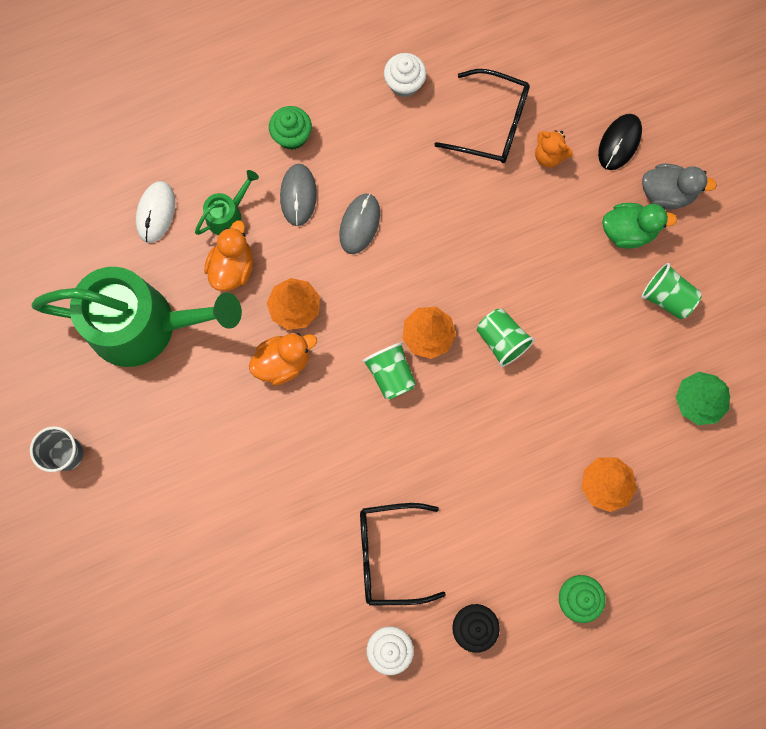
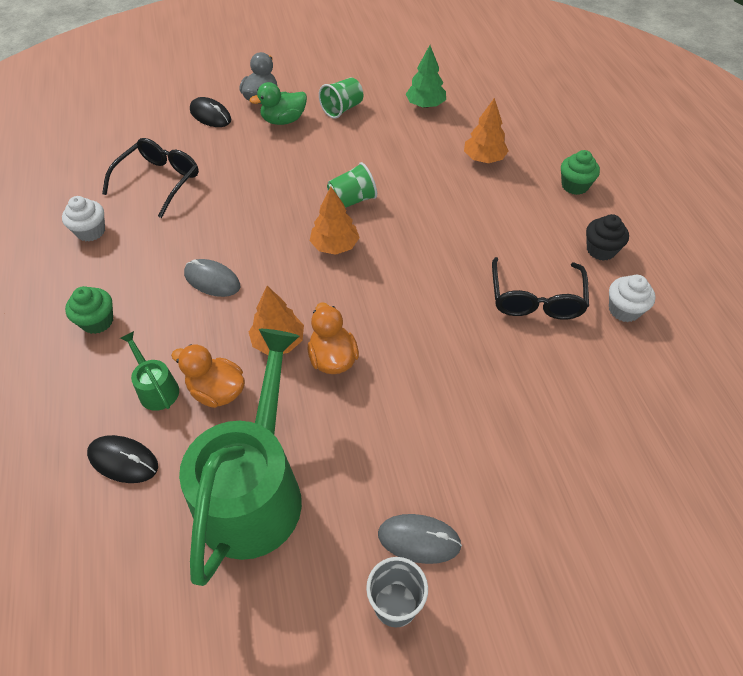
camera: 80 degrees left, 25 degrees down
(156, 212) = (123, 460): white mouse -> black mouse
(298, 195) = (162, 324): grey mouse -> grey mouse (419, 539)
(391, 374) = (365, 276): green cup -> none
(549, 156) = (203, 153): orange teddy bear -> none
(628, 231) = (283, 120): green duck -> green duck turned 120 degrees counterclockwise

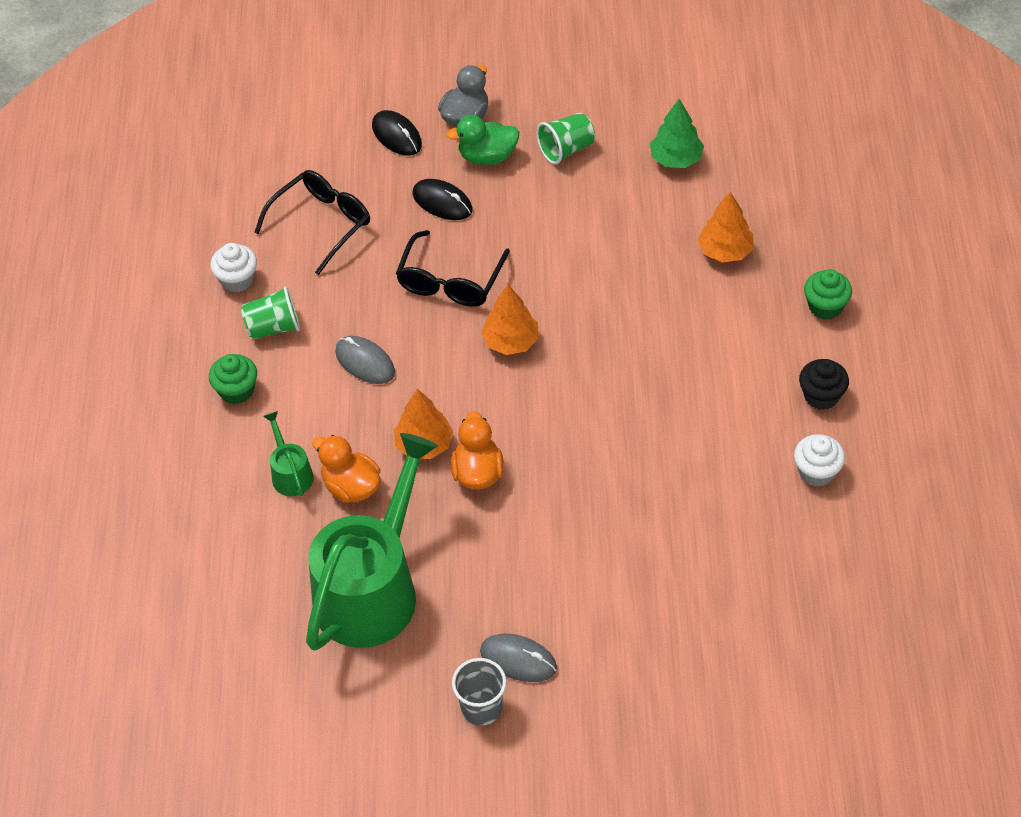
camera: 15 degrees right, 0 degrees up
(123, 460) = (251, 539): black mouse -> black mouse (442, 202)
(352, 200) = (545, 285): green cup -> green cup (273, 327)
(536, 298) = (721, 442): black glasses -> black glasses (451, 280)

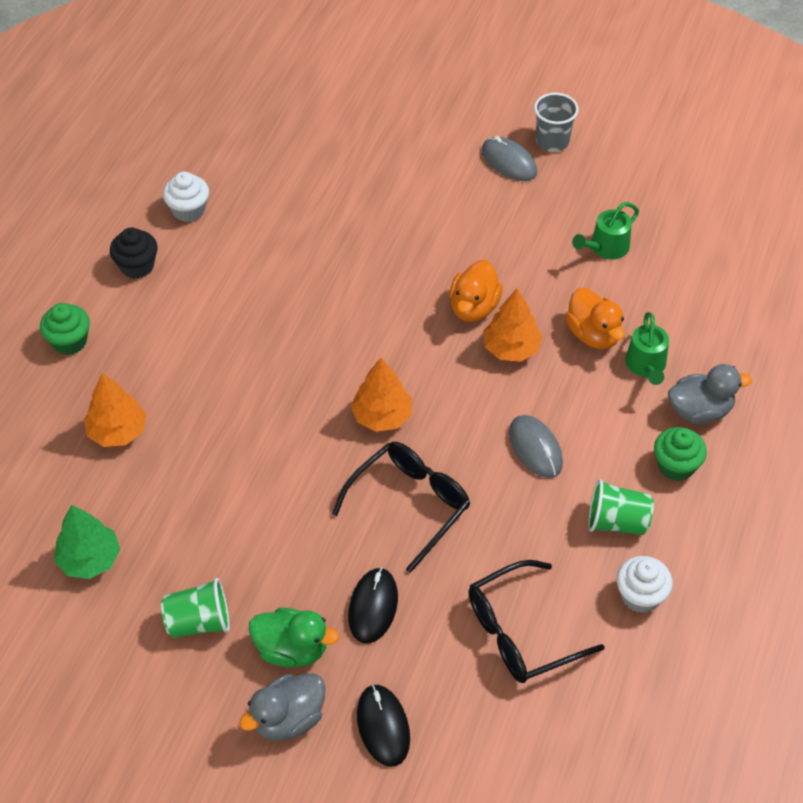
camera: 160 degrees left, 0 degrees up
(228, 448) = (700, 411): none -> grey duck
(372, 589) = (606, 248): green watering can -> green watering can, size x0.42
(442, 202) = (373, 607): black mouse -> black mouse turned 45 degrees clockwise

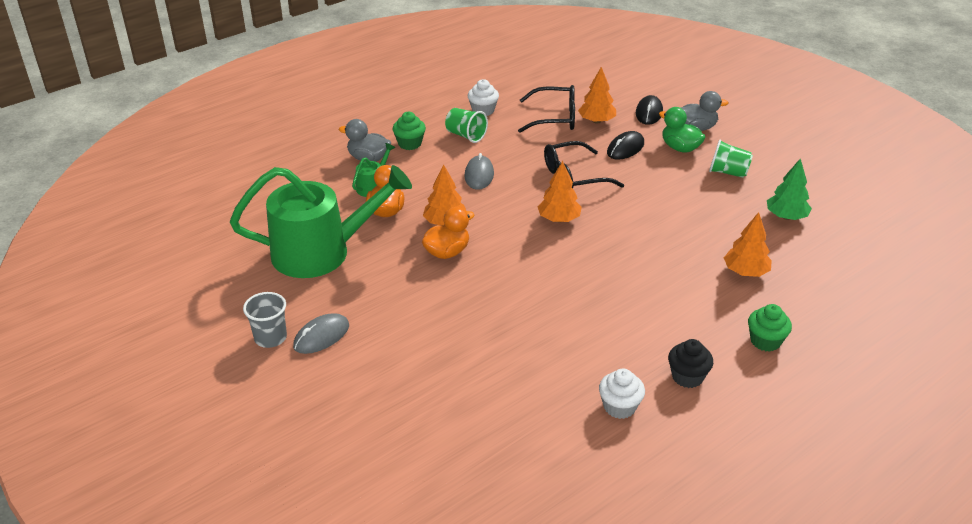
camera: 150 degrees left, 15 degrees down
(453, 657) = (596, 121): none -> orange tree
(509, 162) = (321, 336): grey mouse -> grey mouse turned 60 degrees clockwise
(606, 248) = (321, 252): green watering can -> green watering can, size x2.40

